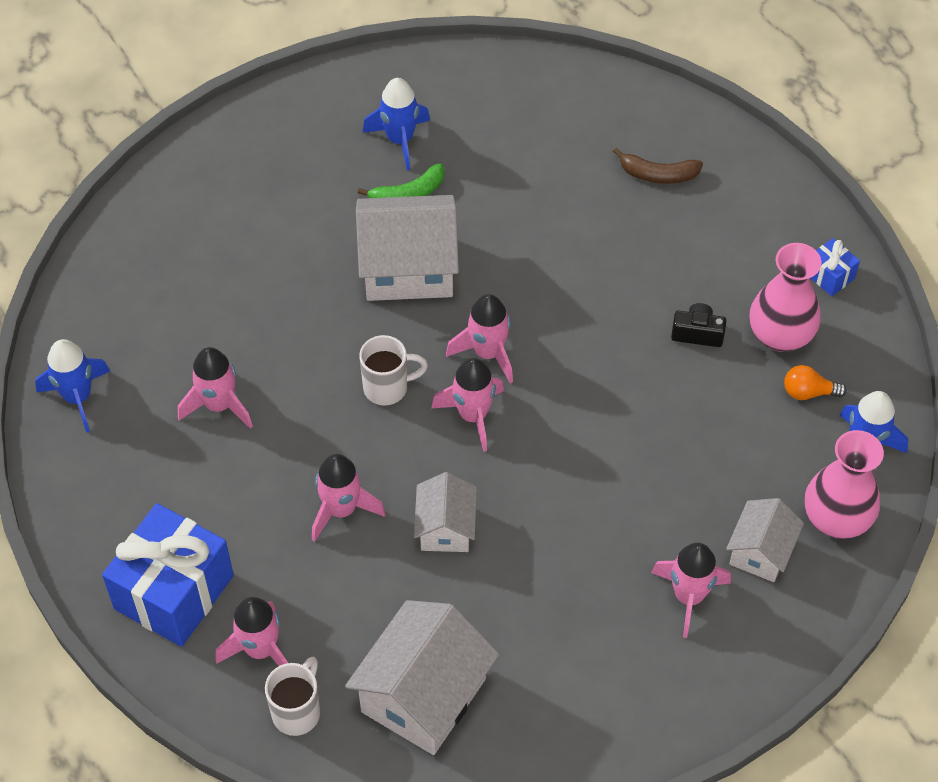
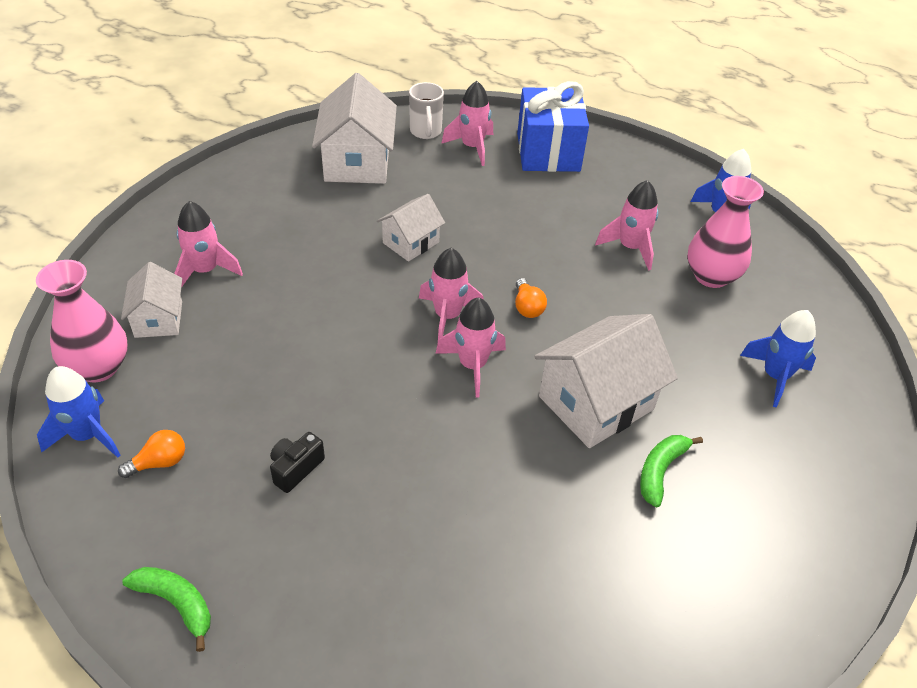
camera: 145 degrees right, 10 degrees down
(341, 510) = (489, 225): pink rocket -> none
(387, 388) = (527, 307): white mug -> orange light bulb
(400, 140) = (722, 525): blue rocket -> blue rocket (775, 376)
(445, 528) = (410, 242): white house -> white house turned 75 degrees clockwise
(657, 174) = (436, 633): brown banana -> none
(697, 333) = (296, 468): black camera -> black camera turned 150 degrees clockwise
(780, 335) = (209, 506): pink vase -> pink vase (711, 276)
(829, 276) = (176, 603): blue gift -> green banana

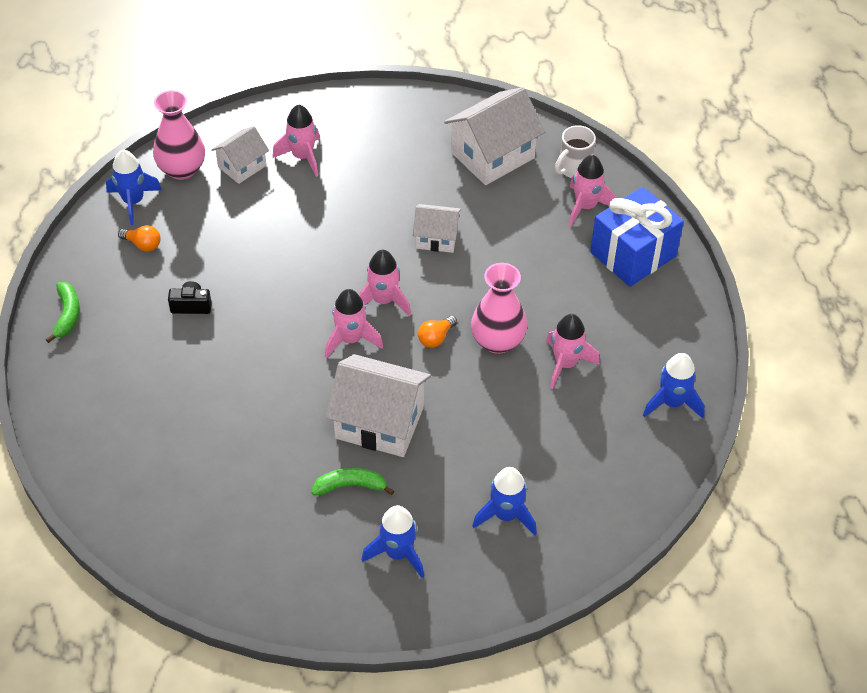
camera: 55 degrees right, 5 degrees up
(711, 276) = (584, 429): pink vase -> pink vase (497, 341)
(772, 481) = (397, 553): none -> blue rocket

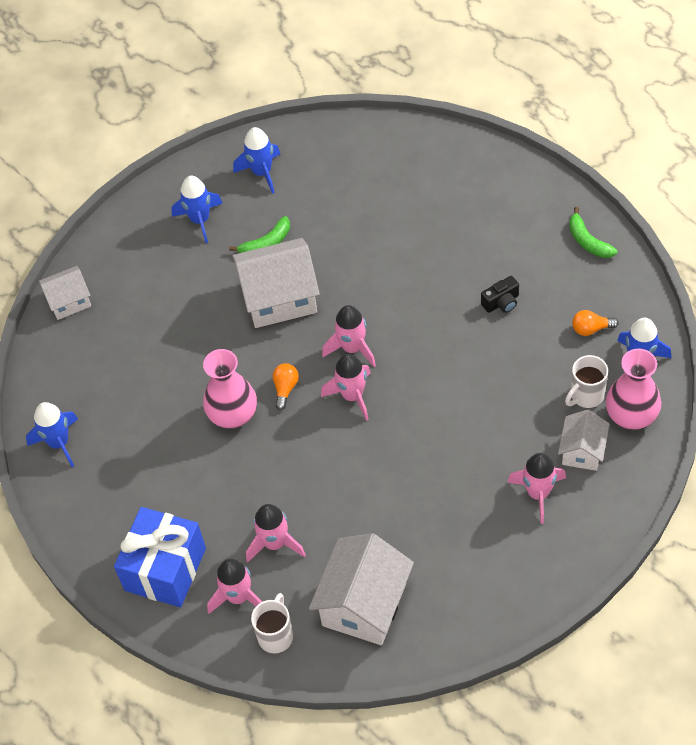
camera: 155 degrees right, 5 degrees up
(199, 200) = (586, 396): none -> white mug
(436, 238) = (352, 481): white house -> white house (69, 301)
(506, 515) = (140, 286): blue rocket -> blue rocket (262, 172)
(565, 364) = (164, 427): pink rocket -> pink rocket (275, 543)

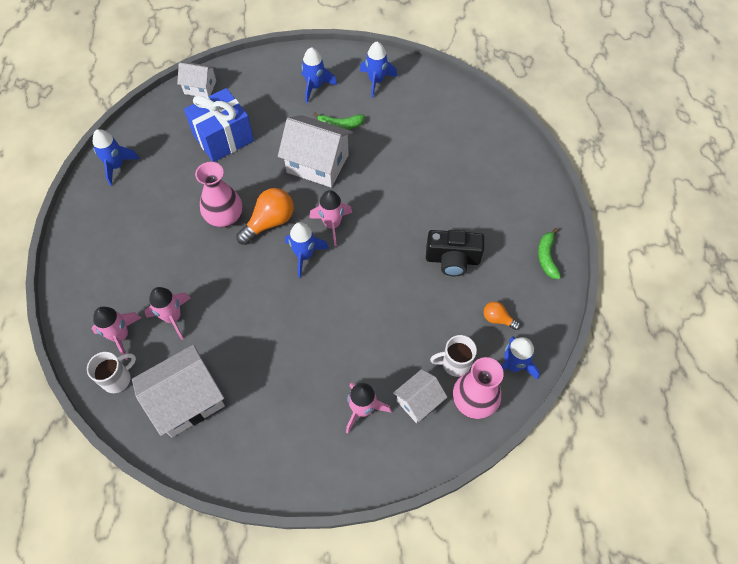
camera: 30 degrees right, 5 degrees up
(165, 569) = (98, 286): blue gift -> blue gift (223, 138)
(285, 388) = (269, 222): orange light bulb -> orange light bulb, size x1.83
(352, 396) = (304, 255): pink rocket -> blue rocket
(501, 302) = (452, 259): black camera -> black camera, size x1.75

